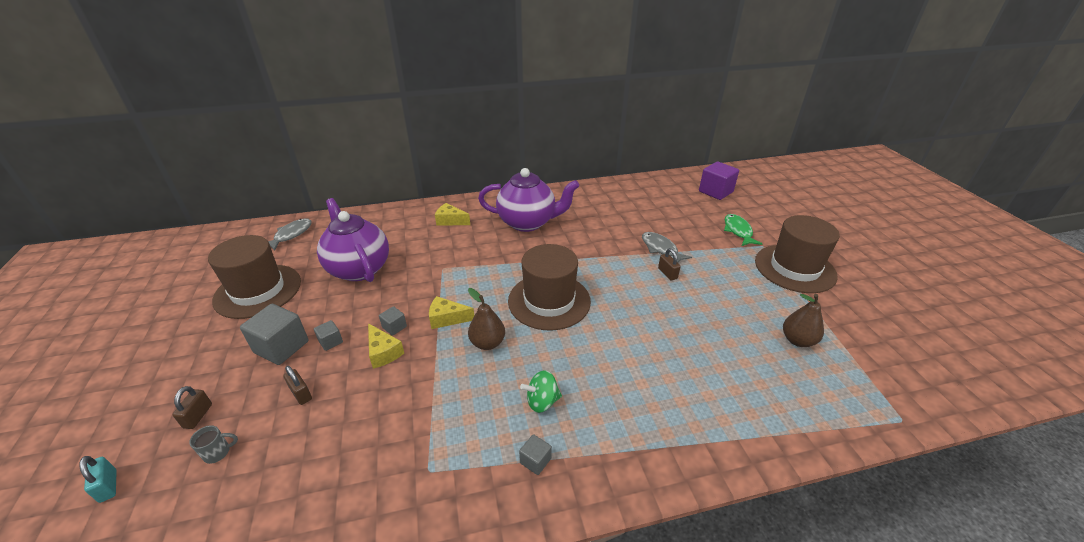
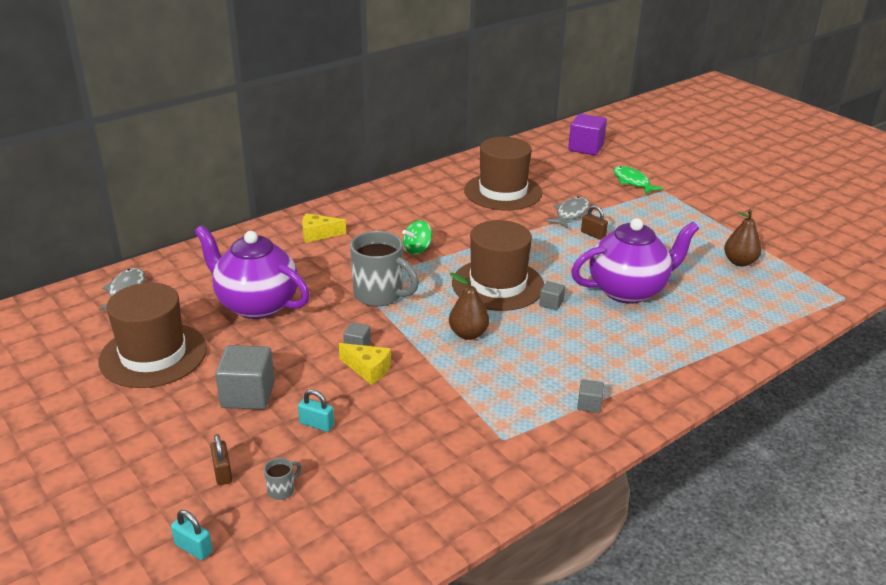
camera: 25 degrees left, 5 degrees down
(301, 394) = (317, 424): brown padlock -> turquoise padlock
(331, 341) = (299, 376): grey cube -> grey cube (551, 303)
(447, 318) = (407, 325): yellow cheese -> none
(450, 285) = (380, 295): none -> grey mug
(528, 222) = (411, 217): purple teapot -> purple teapot (628, 290)
(542, 401) = (559, 364): green spinning top -> green spinning top (417, 249)
(660, 249) = (570, 214): grey fish -> grey fish turned 90 degrees clockwise
(794, 268) = (703, 204): brown hat -> brown hat (503, 192)

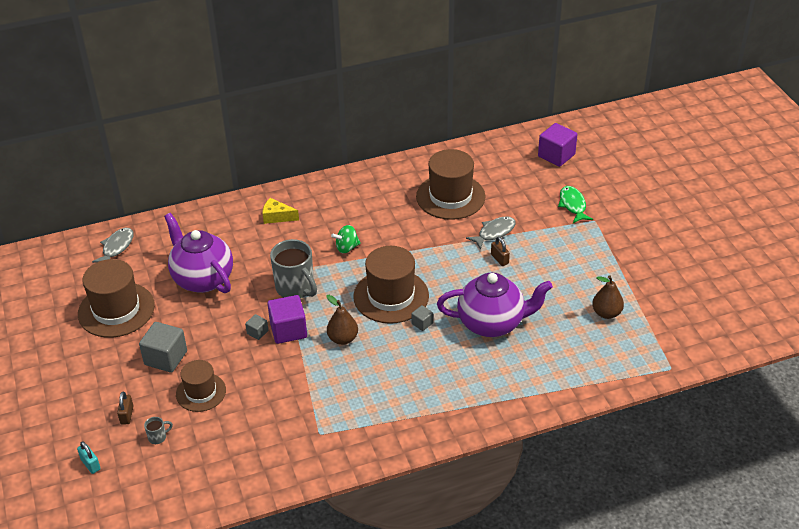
camera: 20 degrees right, 10 degrees up
(317, 424) = (201, 392): turquoise padlock -> brown hat
(368, 369) = (255, 354): yellow cheese -> none
(395, 337) = (288, 330): none -> purple cube
(589, 405) = (396, 420): grey cube -> none

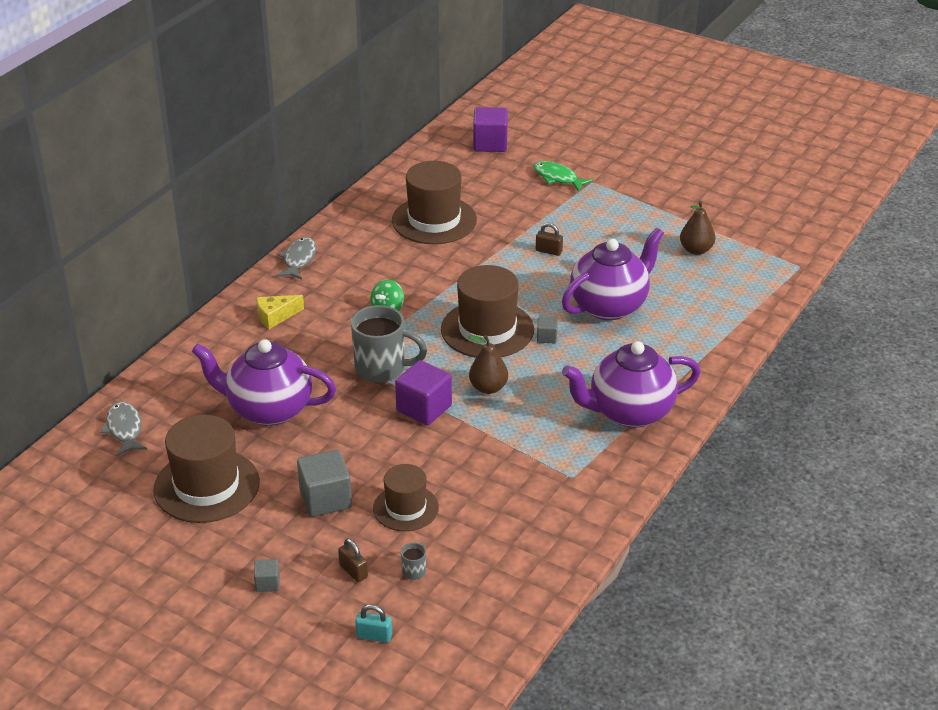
camera: 40 degrees left, 5 degrees down
(257, 332) = (394, 426): grey cube -> grey cube (267, 583)
(410, 410) = (629, 412): none -> purple teapot
(494, 232) = (515, 232): grey fish -> grey fish (298, 260)

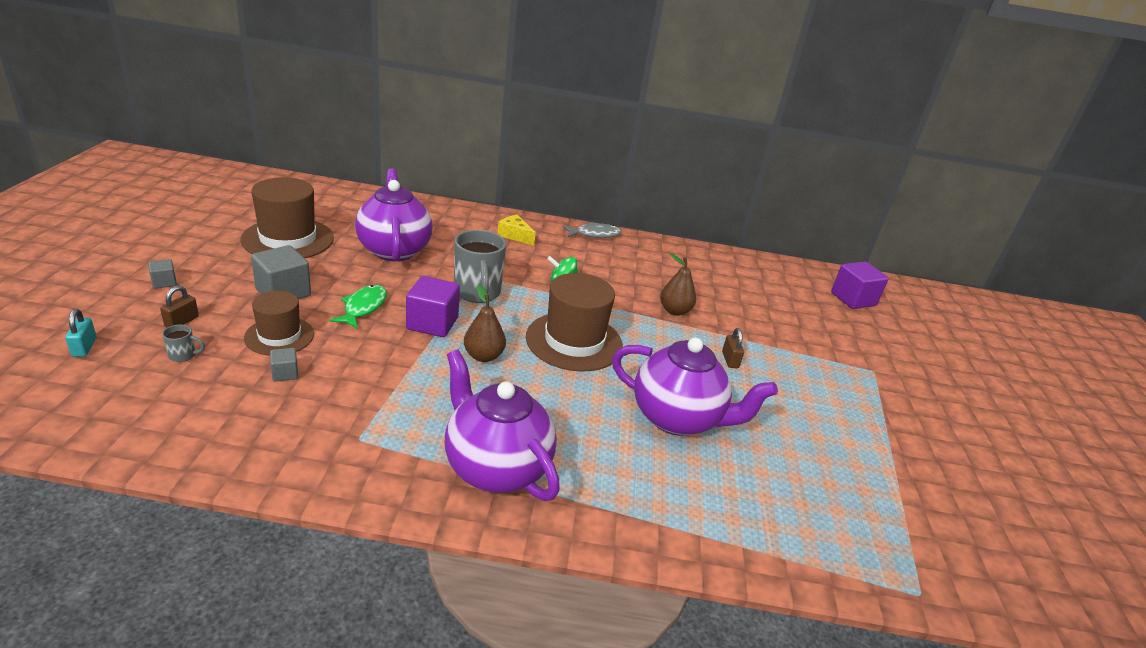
camera: 60 degrees right, 5 degrees down
(124, 429) = (346, 200): grey fish -> none
(434, 220) = (709, 287): brown hat -> none
(547, 337) = (589, 381): grey cube -> grey cube (285, 373)
(557, 178) = (852, 347): green fish -> green fish (363, 307)
(696, 250) = (844, 475): brown pear -> brown pear (674, 311)

